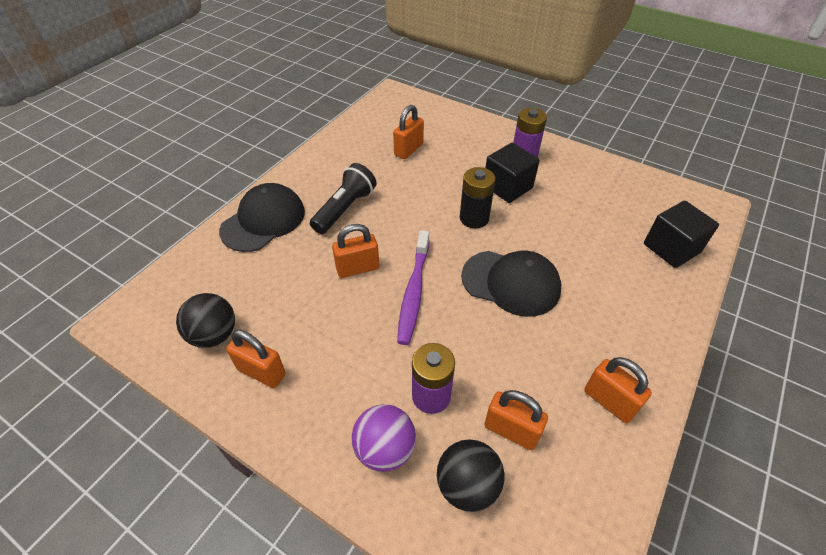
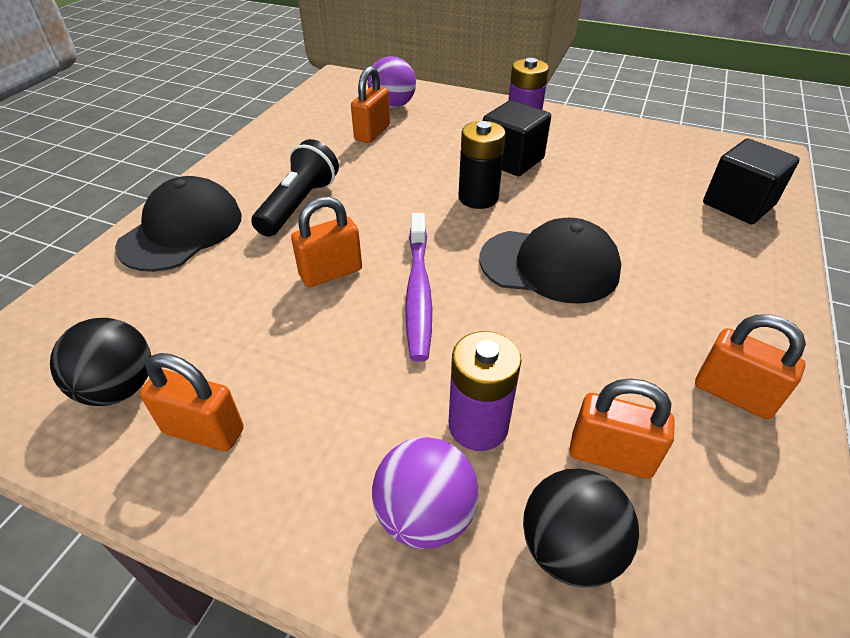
camera: 10 degrees left, 5 degrees down
(429, 125) = (392, 106): none -> purple ball

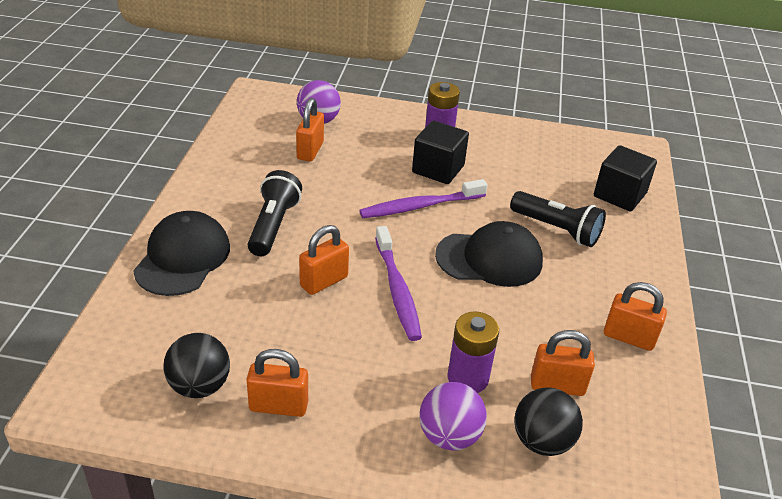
camera: 15 degrees left, 5 degrees down
(478, 198) = (420, 206): black battery -> purple toothbrush
(647, 238) = (556, 229): none -> black flashlight

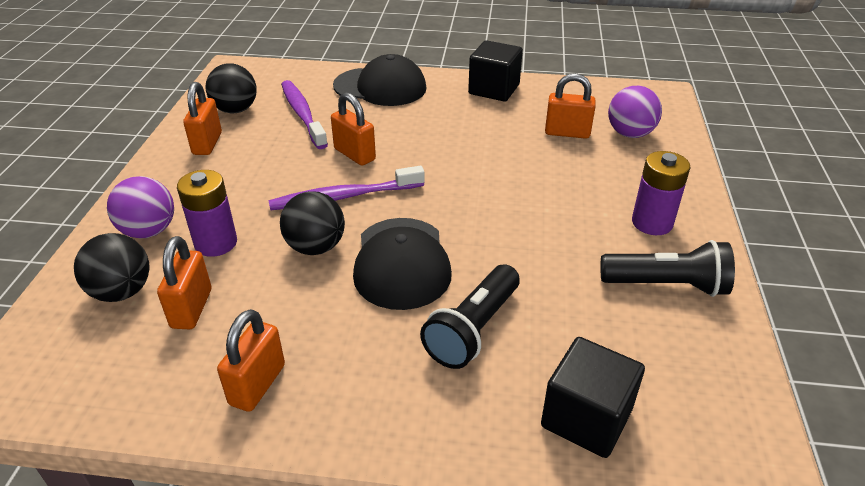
camera: 90 degrees right, 0 degrees up
(273, 225) = (432, 123): black flashlight -> black flashlight (666, 285)
(420, 206) = (490, 209): purple toothbrush -> purple toothbrush (302, 114)
(438, 169) = (573, 222): black cube -> black cube (494, 89)
(471, 308) = (315, 247): none -> black ball

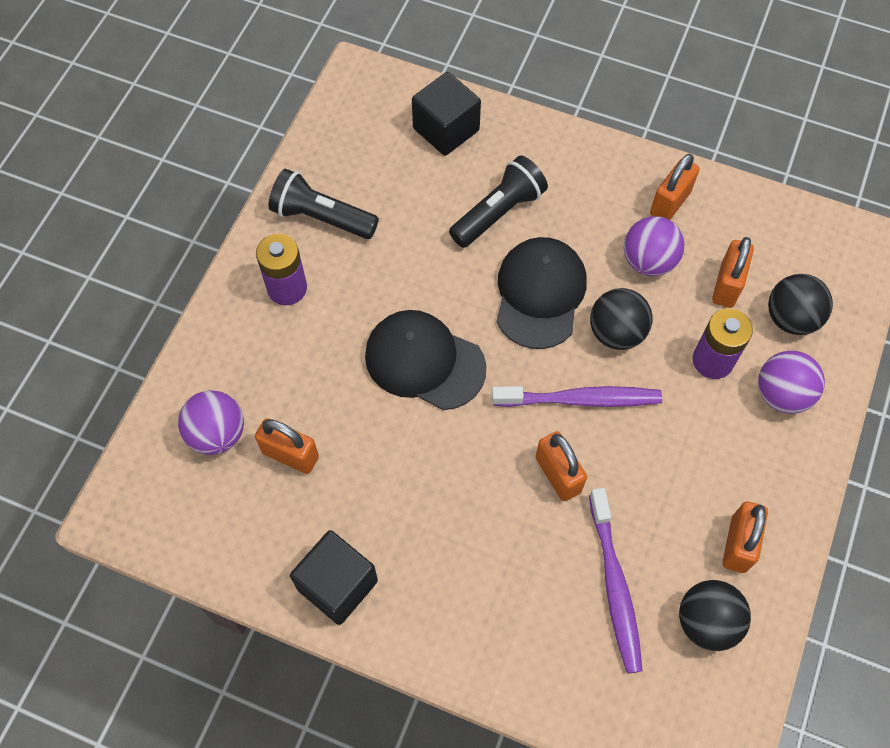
camera: 165 degrees left, 25 degrees up
(284, 314) = (648, 261): none -> purple ball
(380, 87) = (496, 635): black cap -> black cap (424, 361)

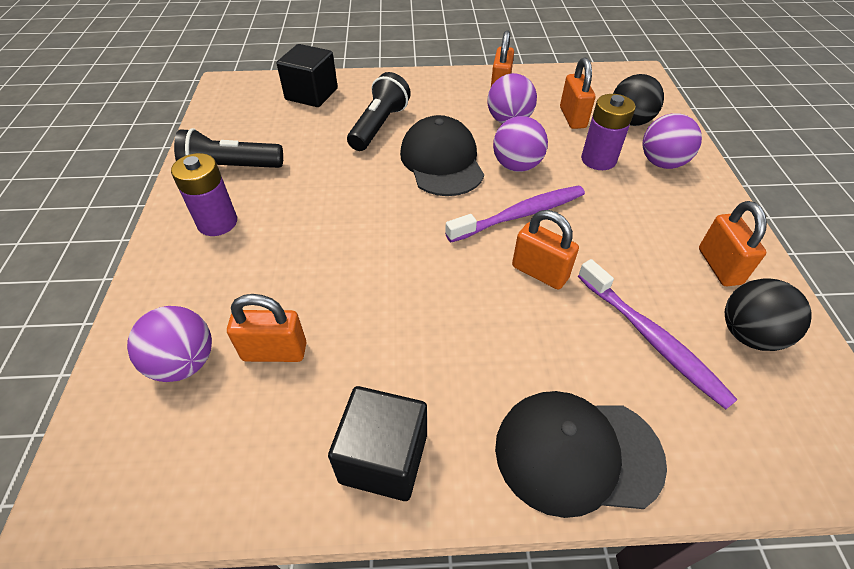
camera: 25 degrees left, 15 degrees down
(424, 361) = (372, 233): black cap -> black cap (577, 453)
(616, 332) = (516, 166): black ball -> purple ball

